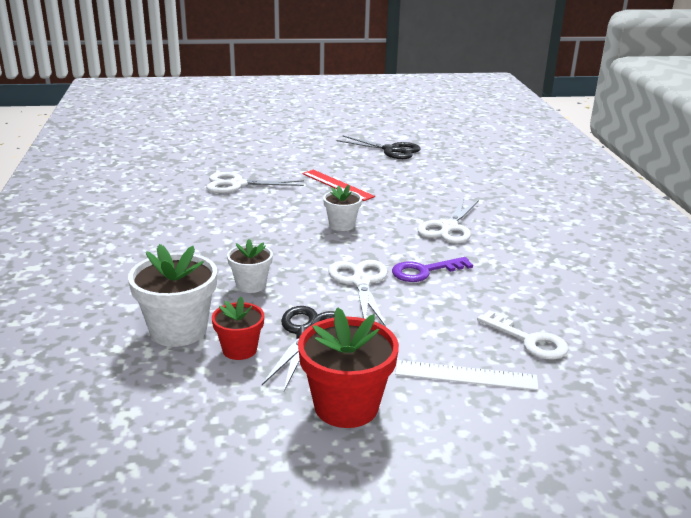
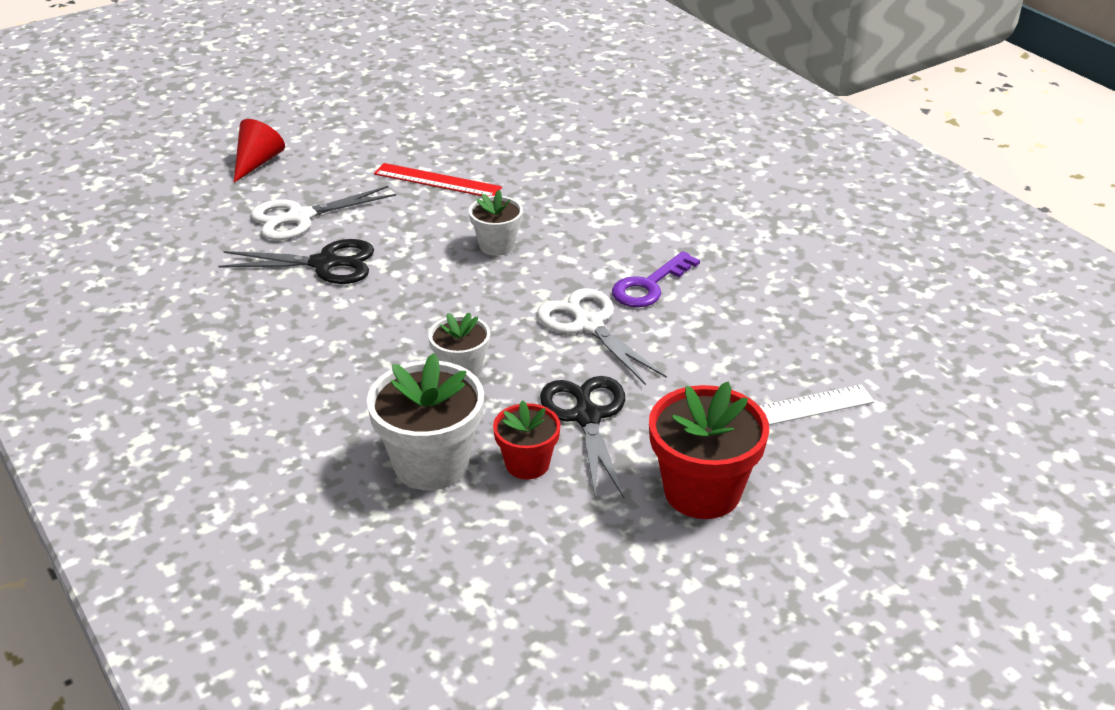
camera: 25 degrees left, 10 degrees up
(241, 155) = (257, 162): none -> red cone
(391, 150) = (460, 100): black scissors -> black scissors (324, 264)
(449, 228) = (629, 211): white scissors -> none
(529, 341) = (825, 344): white key -> none

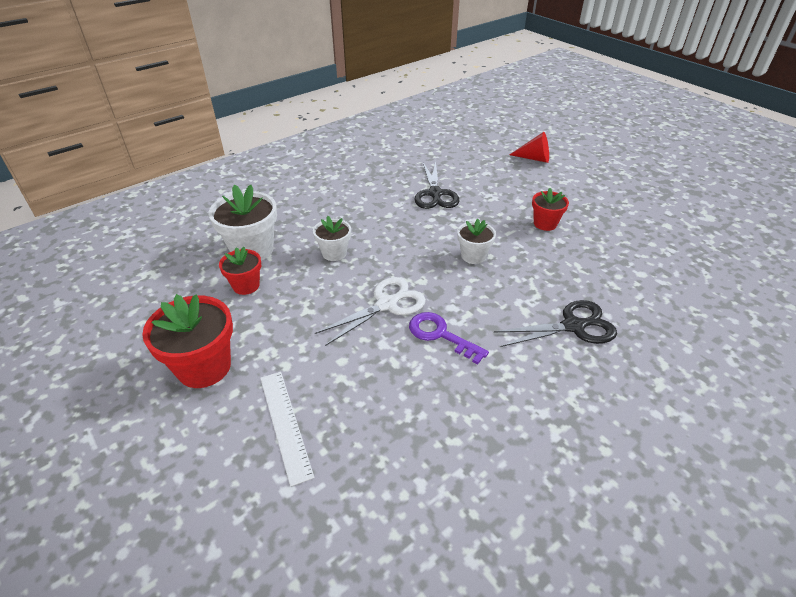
camera: 85 degrees right, 5 degrees up
(300, 217) = (481, 180): white scissors -> none
(437, 181) = (545, 223): red ruler -> red flower pot
(587, 417) = (286, 308): black scissors -> black scissors (573, 326)

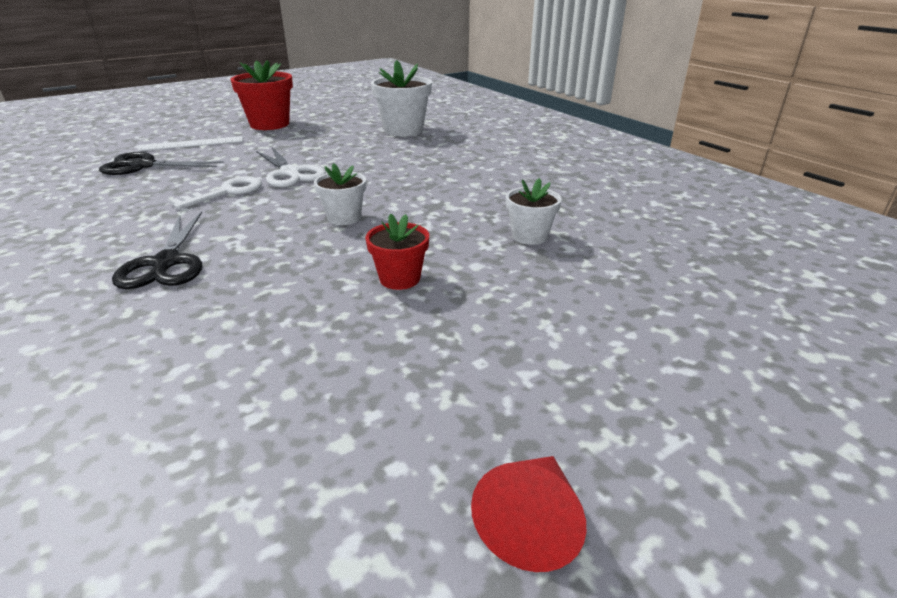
camera: 95 degrees right, 10 degrees down
(246, 285) = (353, 130): red flower pot -> none
(334, 253) = (384, 155): white flower pot -> white flower pot (529, 236)
(435, 193) = (499, 205): black scissors -> black scissors (144, 166)
(440, 335) = (227, 192): purple key -> white key
(534, 158) = (641, 303): red cone -> red cone (531, 522)

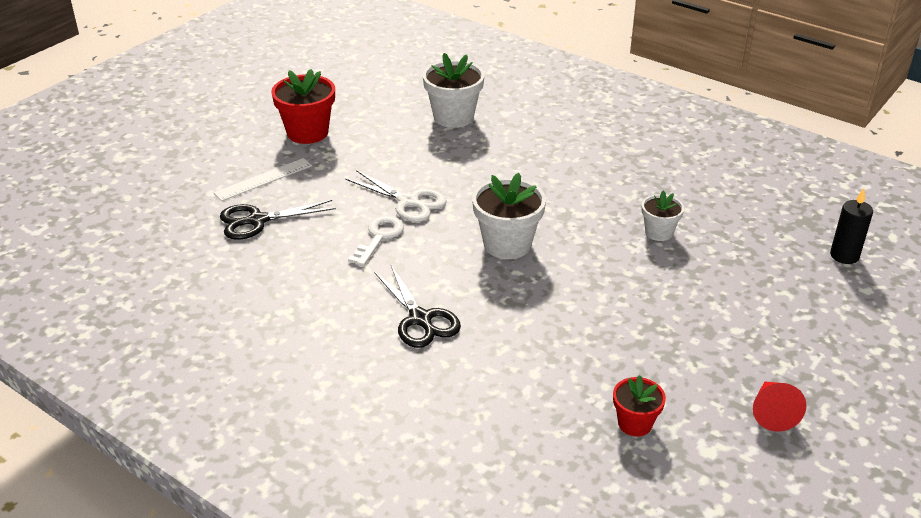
camera: 20 degrees left, 5 degrees up
(344, 217) = (507, 244): white flower pot -> white flower pot, size x1.70
(399, 279) = (599, 292): red flower pot -> red flower pot (635, 423)
(787, 304) = (844, 256): none -> black candle

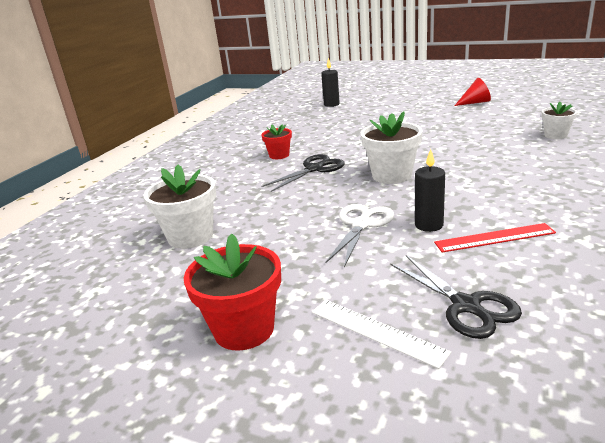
camera: 100 degrees left, 10 degrees down
(330, 265) = (494, 238): none -> red ruler
(379, 237) = (429, 225): white key -> black candle
(420, 319) = (515, 185): black scissors -> black scissors (314, 169)
(635, 423) = (523, 121): red flower pot -> red flower pot (279, 155)
(659, 232) = (340, 139): white flower pot -> white flower pot (555, 135)

